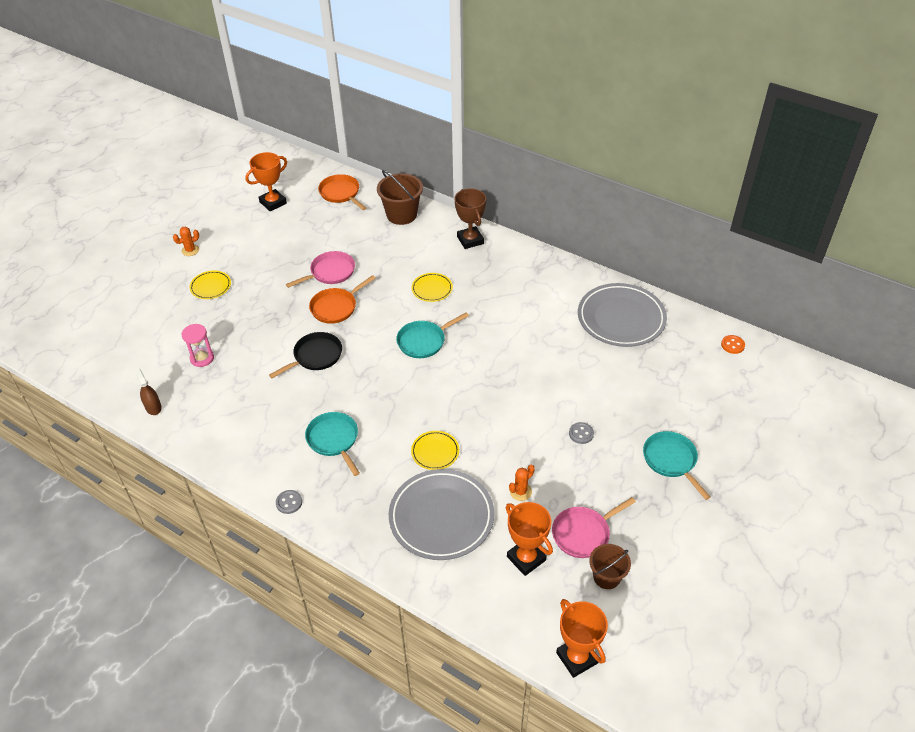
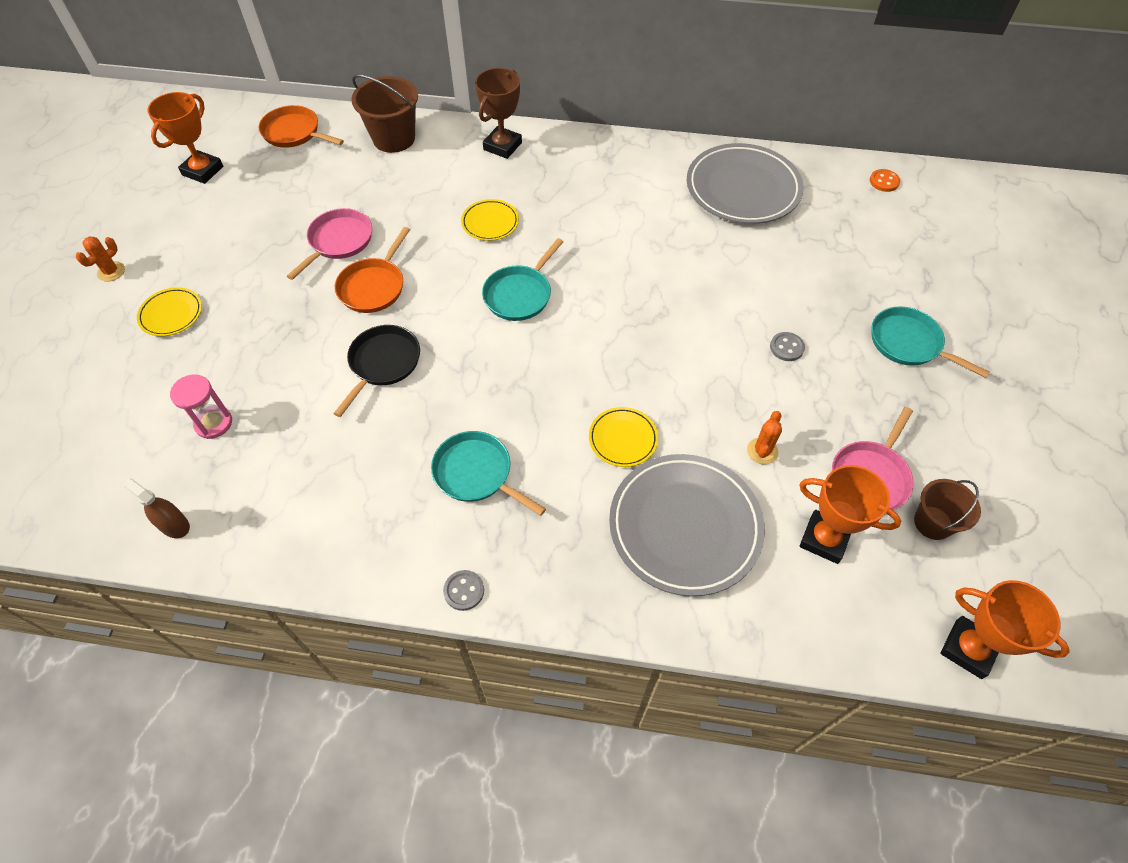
camera: 25 degrees left, 10 degrees up
(470, 240) = (502, 146): brown trophy -> brown trophy turned 75 degrees clockwise

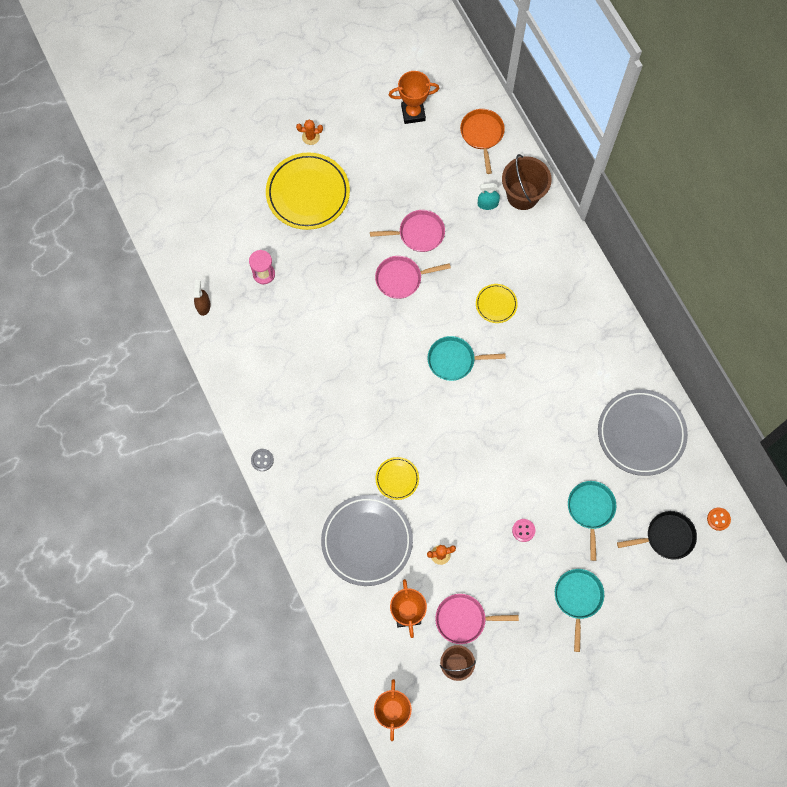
camera: 55 degrees right, 15 degrees up
(171, 314) = (308, 193): yellow plate -> yellow plate, size x2.06
(372, 169) = (487, 204): none -> turquoise spray bottle
(373, 286) = (401, 278): orange pan -> pink pan
(383, 364) = (355, 325): black pan -> black pan (666, 537)
(476, 473) = (325, 421): turquoise pan -> turquoise pan (591, 509)
(502, 146) = (566, 263): brown trophy -> none
(786, 347) = (523, 530): grey button -> pink button

